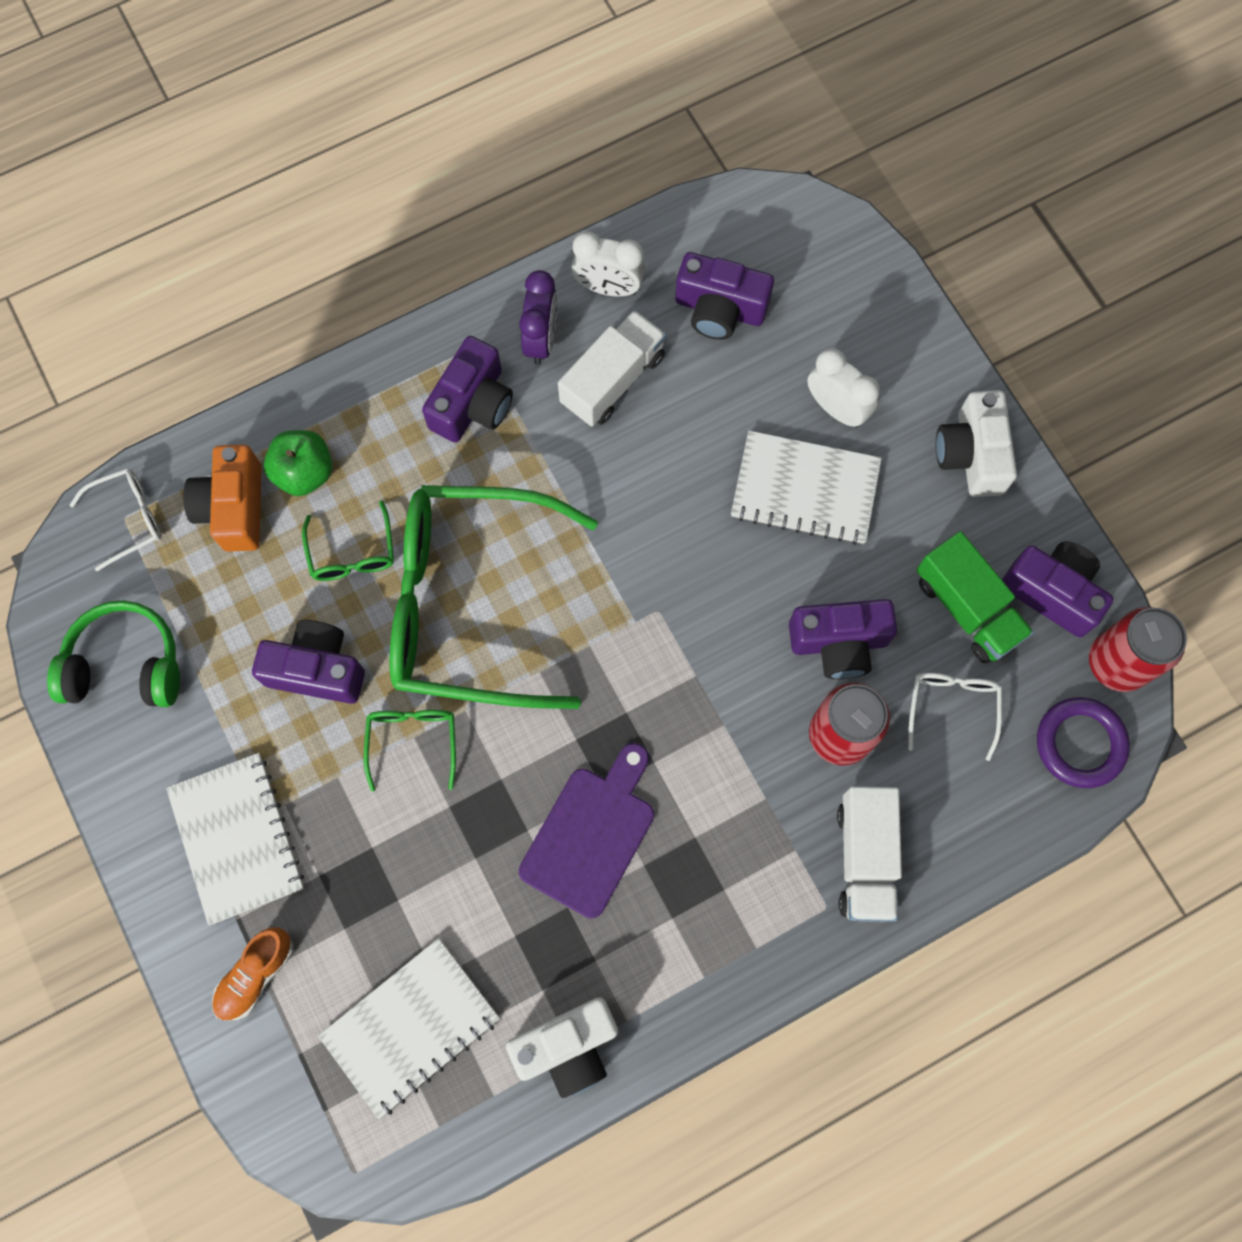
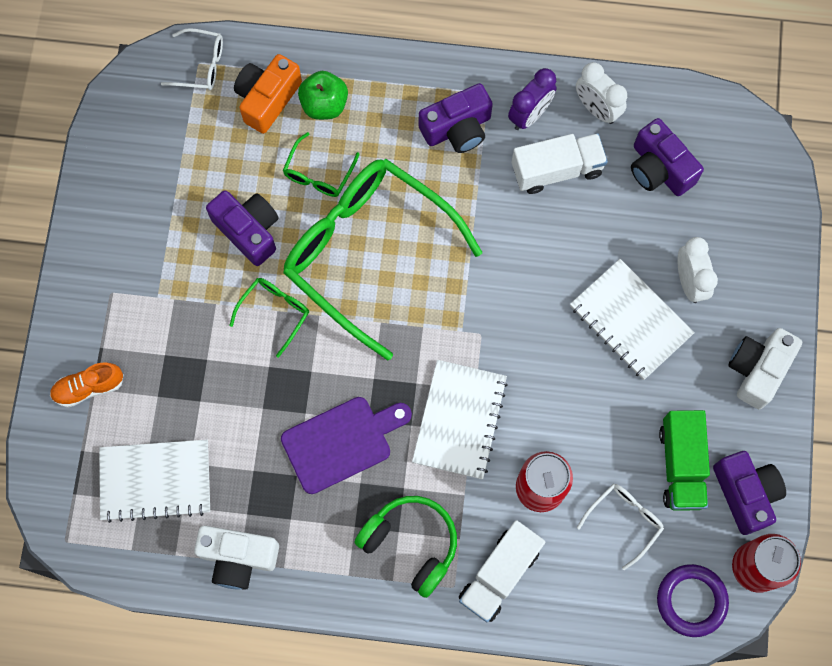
camera: 35 degrees right, 0 degrees up
(125, 665) = (139, 153): green headphones -> green headphones (411, 544)
(237, 838) = (133, 300): white notebook -> white notebook (460, 420)
(839, 643) = (581, 431): purple camera -> none

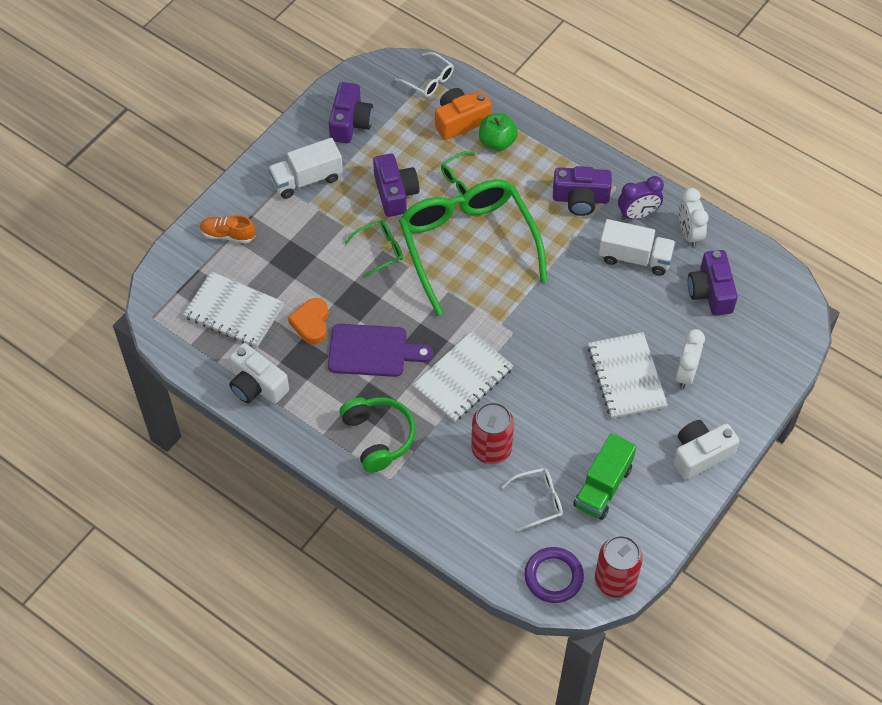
camera: 30 degrees right, 15 degrees down
(253, 447) = (311, 323): none -> orange heart
(499, 574) = (427, 488): white truck -> white truck (306, 179)
(745, 493) = (639, 529): purple camera -> purple camera (350, 123)

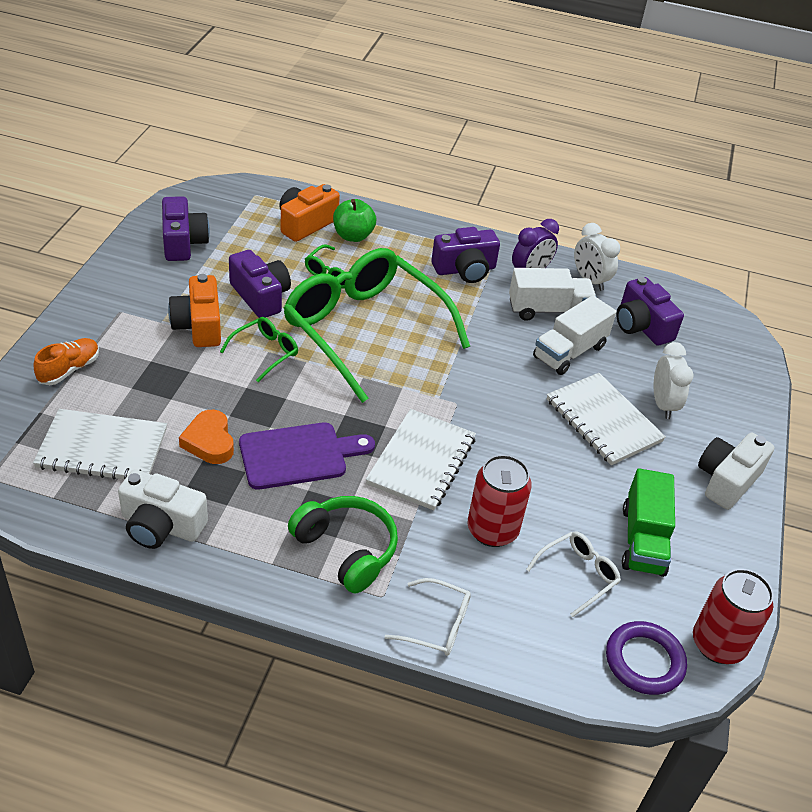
camera: 25 degrees left, 15 degrees down
(228, 235) = (69, 369): orange shoe -> orange shoe turned 135 degrees clockwise
(306, 179) = (150, 300): white truck -> white truck (569, 352)
(336, 213) = (199, 326): none -> orange camera
(429, 80) = (256, 196): white glasses -> white glasses (437, 625)

